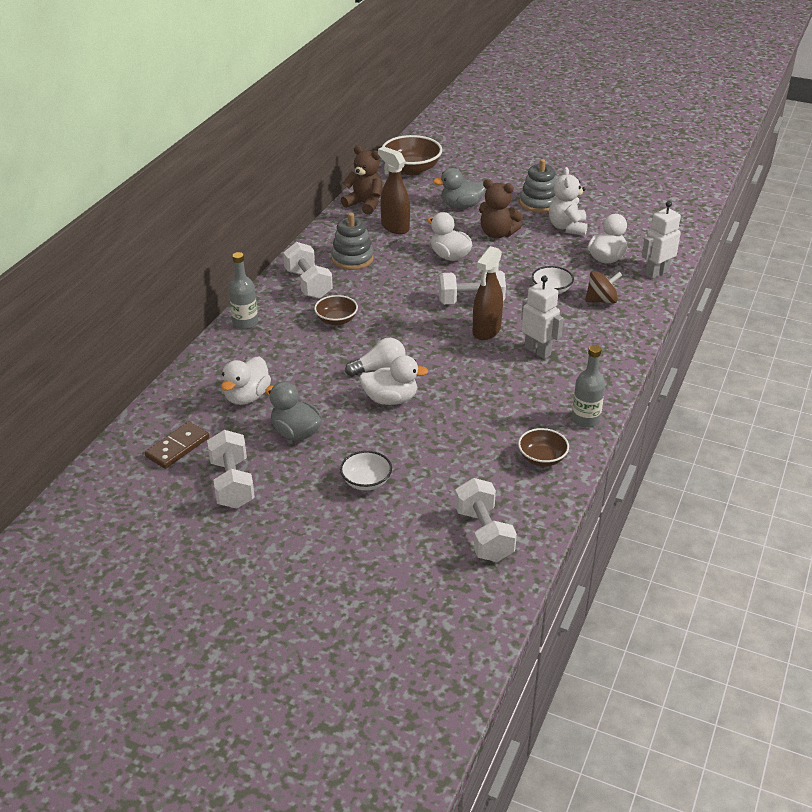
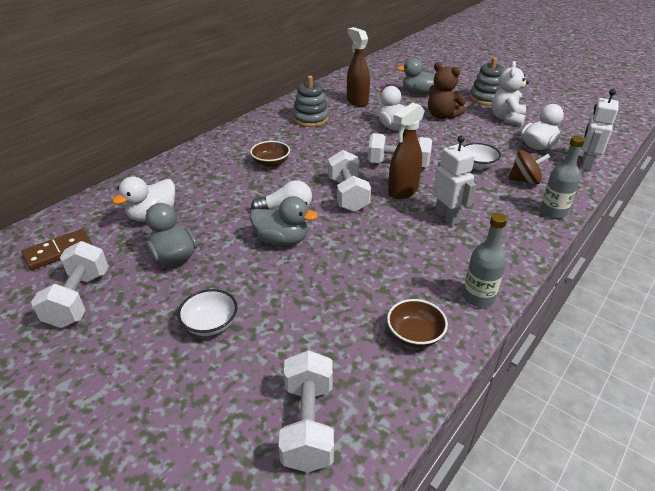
camera: 15 degrees right, 0 degrees up
(245, 323) = (194, 154): grey bottle -> grey bottle (553, 212)
(308, 284) = (264, 132): white dumbbell -> white dumbbell (348, 195)
(365, 204) = (341, 84): brown teddy bear -> none
(390, 399) = (282, 240): white duck -> grey duck
(411, 169) = (389, 66): brown bowl -> none
(656, 273) = (585, 164): white robot -> white robot turned 45 degrees counterclockwise

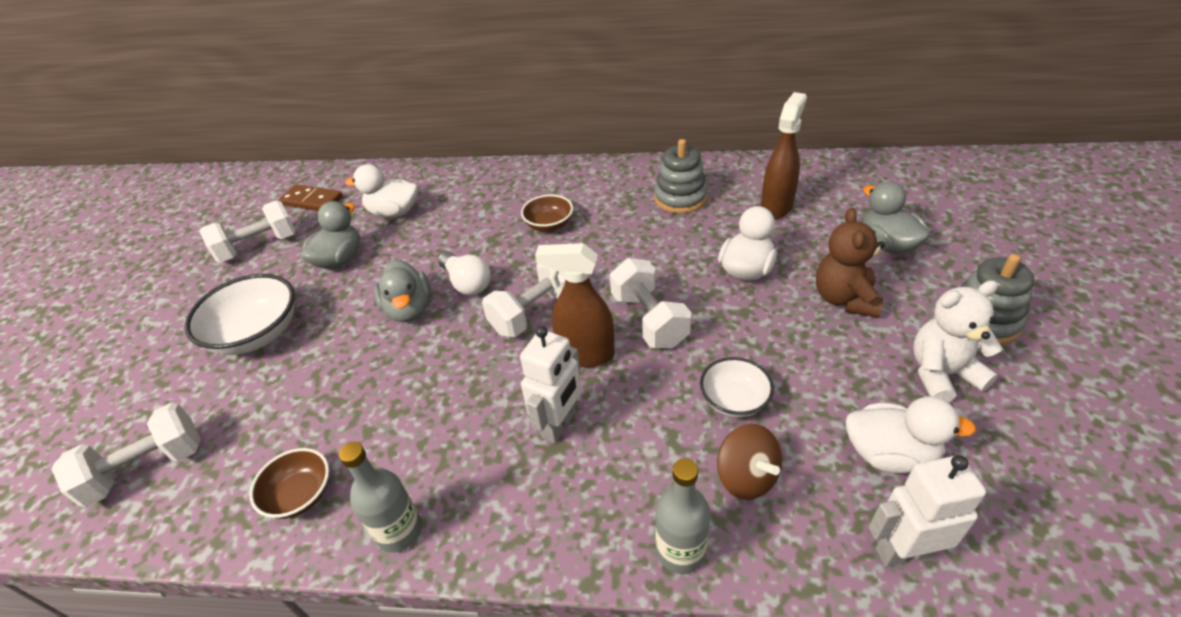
camera: 60 degrees right, 5 degrees up
(210, 324) = (257, 334): white bowl -> white bowl, size x1.70

